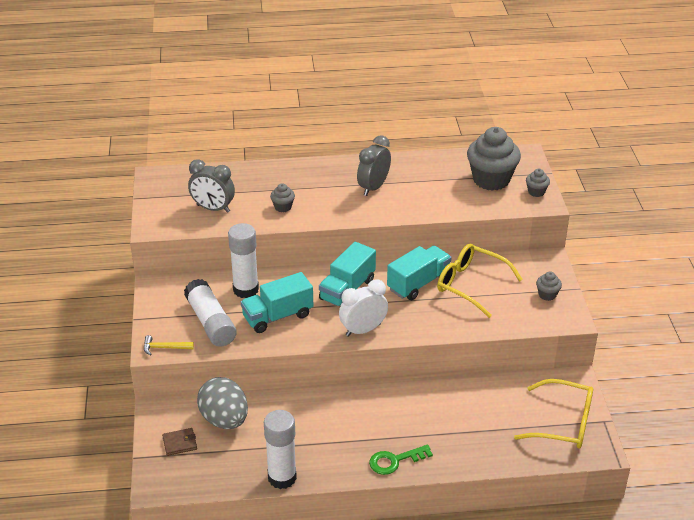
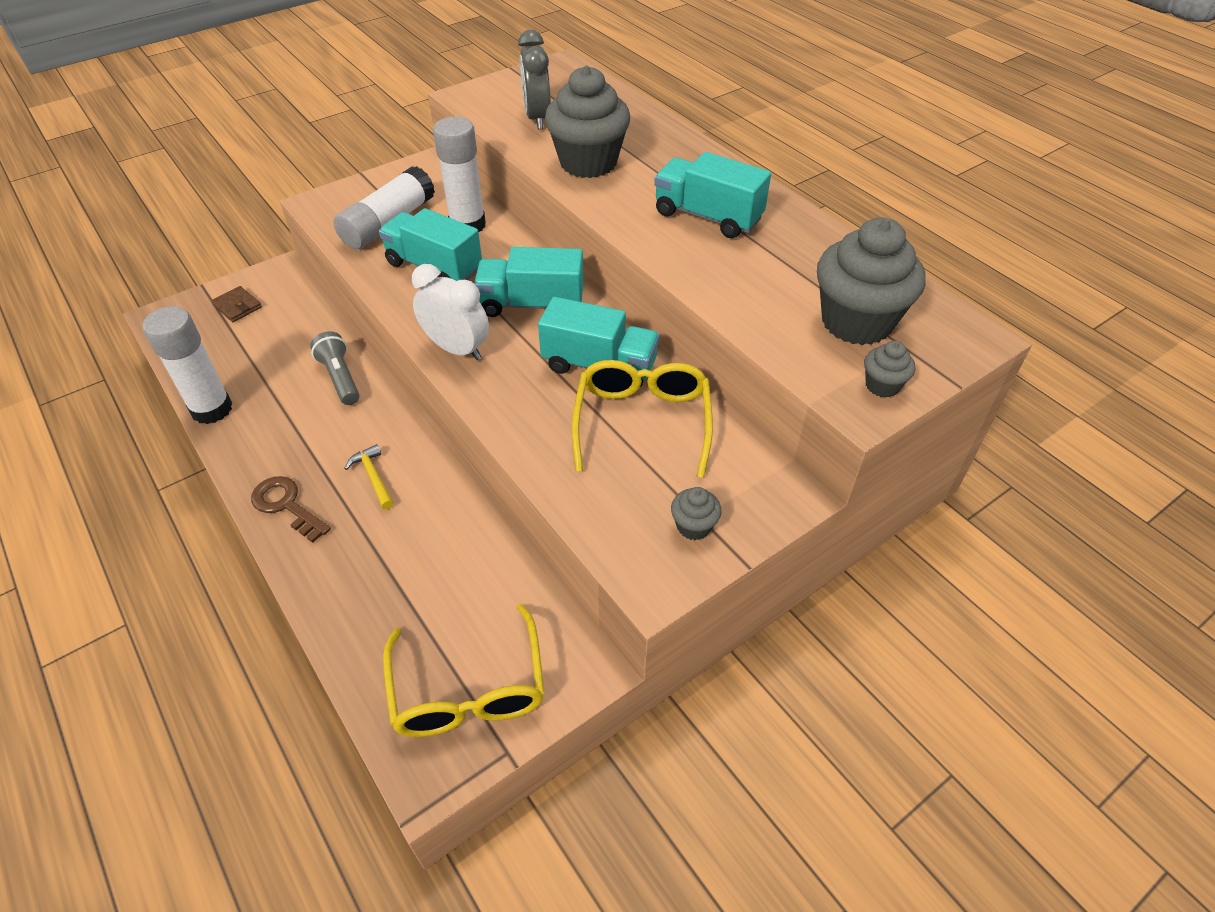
camera: 60 degrees right, 10 degrees up
(164, 348) = (322, 209): yellow hammer -> yellow hammer (373, 477)
(224, 420) = (292, 324): grey egg -> none
(283, 207) = (588, 162): grey cupcake -> grey cupcake, size x2.23
(300, 410) = (340, 377): none -> grey flashlight
(373, 187) = (707, 216): grey clock -> turquoise truck
(395, 461) = (286, 505): green key -> brown key

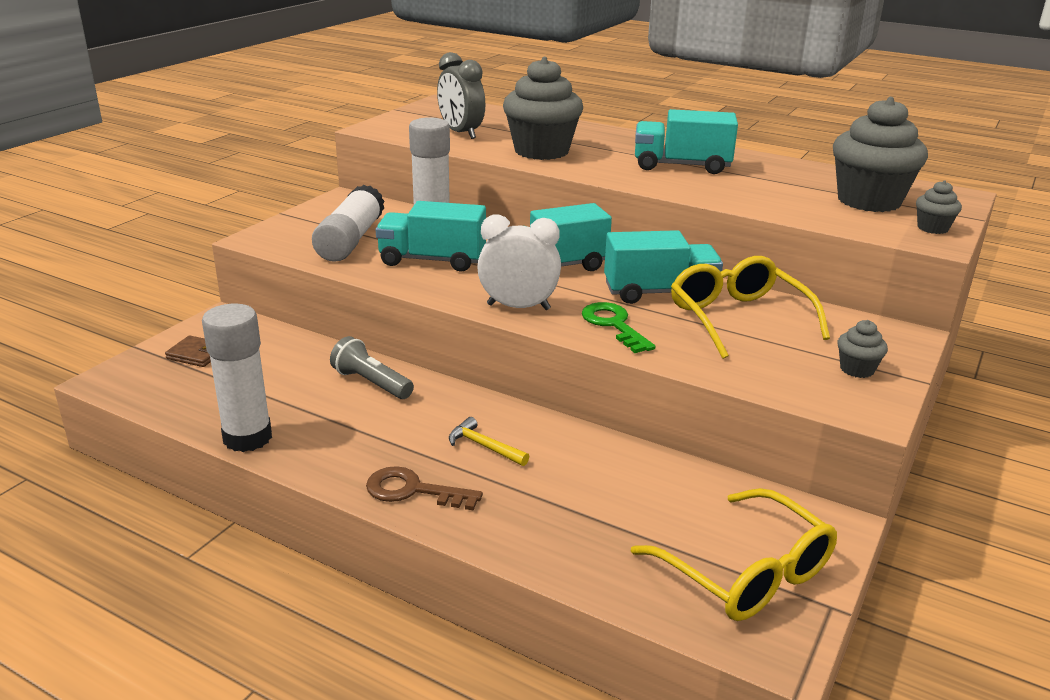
camera: 25 degrees left, 20 degrees down
(519, 397) = (614, 325): none -> green key

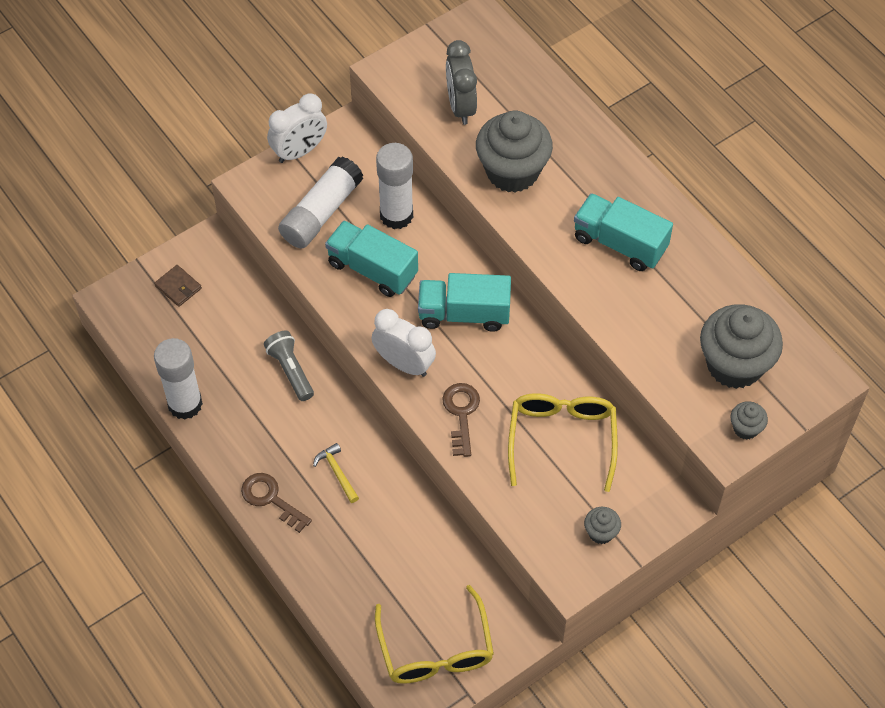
camera: 25 degrees right, 30 degrees up
(303, 214) = (299, 151): none -> white clock
(614, 325) = (461, 414): green key -> brown key
(659, 292) = (525, 381): turquoise truck -> none

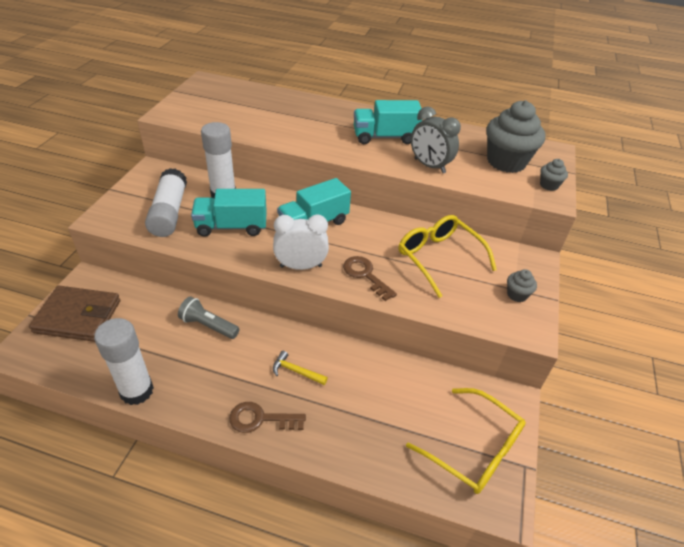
camera: 40 degrees left, 15 degrees down
(178, 287) = (78, 316): brown wallet -> brown wallet, size x2.08
(299, 151) = (127, 189): white clock -> none
(460, 106) = (229, 114): grey clock -> grey clock (429, 166)
(512, 171) = (289, 130): grey cupcake -> none

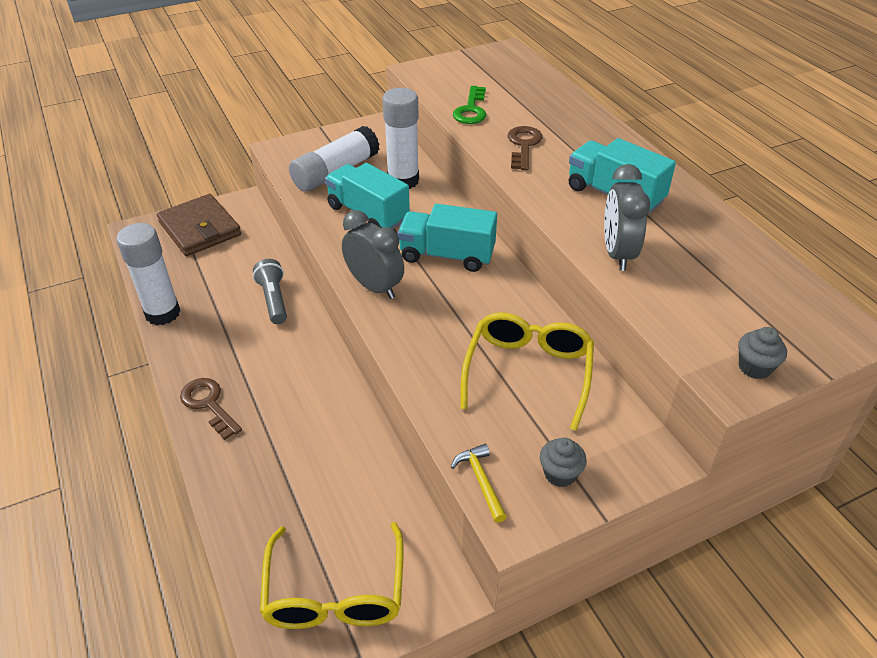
camera: 50 degrees right, 0 degrees up
(240, 125) = (471, 110): none -> green key
(296, 371) = (286, 389): yellow hammer -> yellow hammer (480, 481)
(301, 266) = (375, 287): white clock -> grey clock
(365, 275) = (422, 335): brown key -> brown key (523, 145)
(506, 162) = (739, 305): grey cupcake -> none

